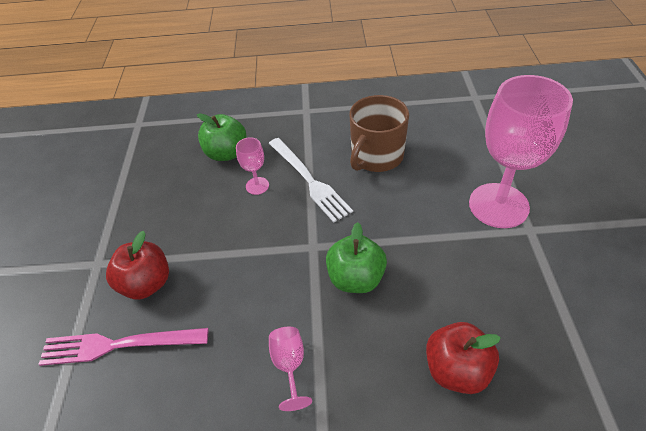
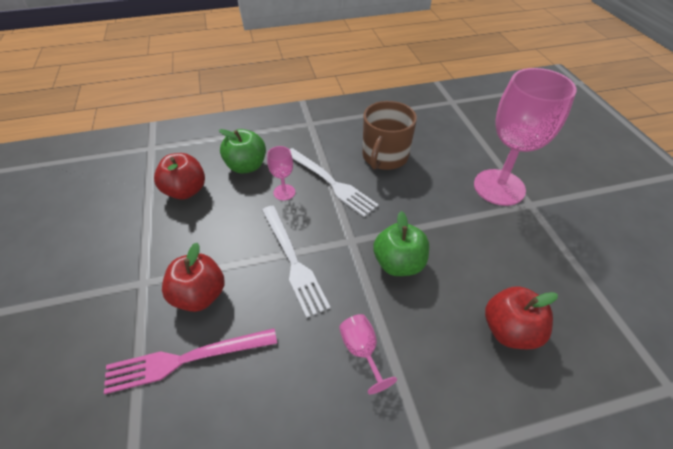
camera: 15 degrees left, 0 degrees up
(160, 174) = (186, 191): none -> red apple
(246, 260) = (292, 260): none -> white fork

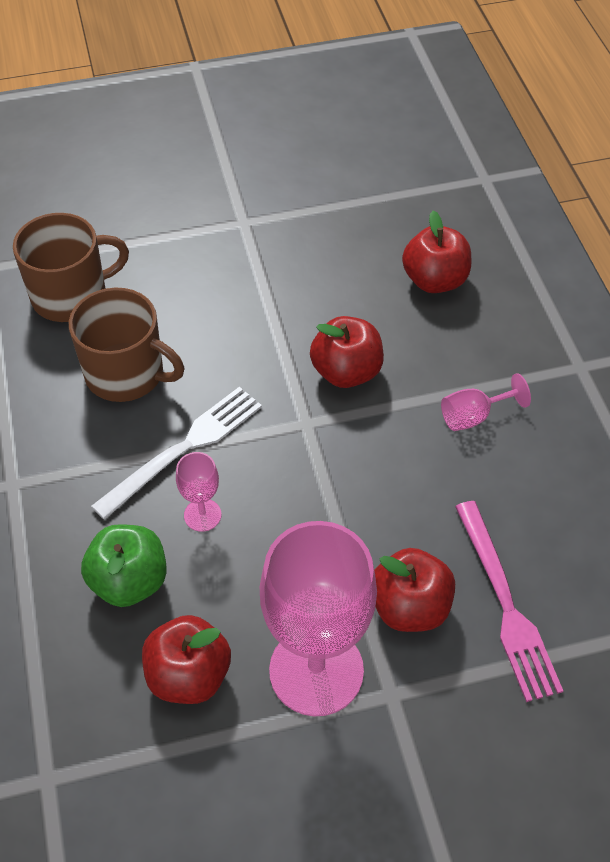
camera: 90 degrees left, 5 degrees up
(292, 260) = (344, 494): white fork -> none
(398, 263) = (346, 372): green apple -> red apple
(439, 132) = (71, 295): none -> brown mug
(499, 187) = (209, 246): pink goblet -> pink goblet (316, 670)

